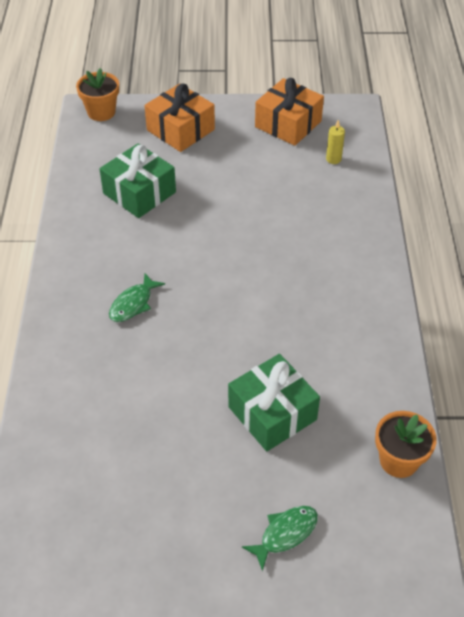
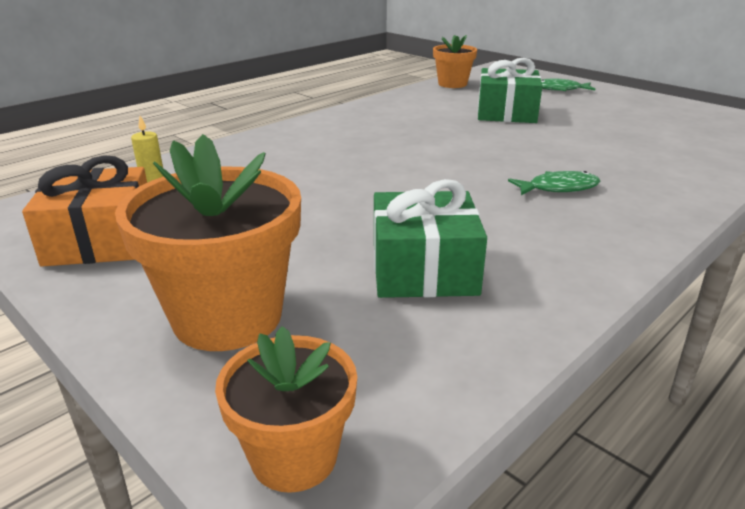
camera: 135 degrees left, 20 degrees down
(180, 130) = (227, 317): orange gift -> orange flower pot

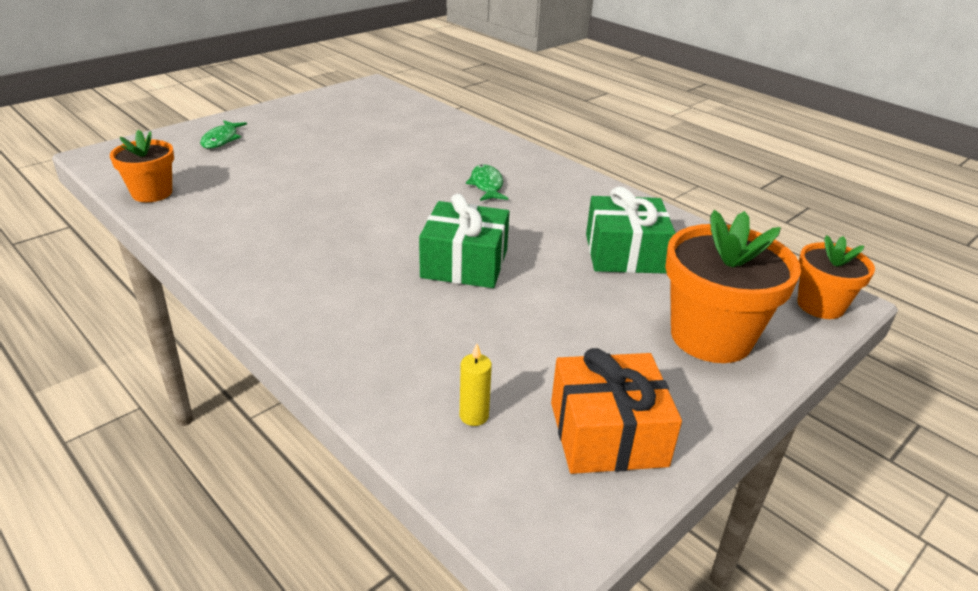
camera: 90 degrees left, 5 degrees up
(506, 113) = (288, 178): green gift -> green gift (464, 263)

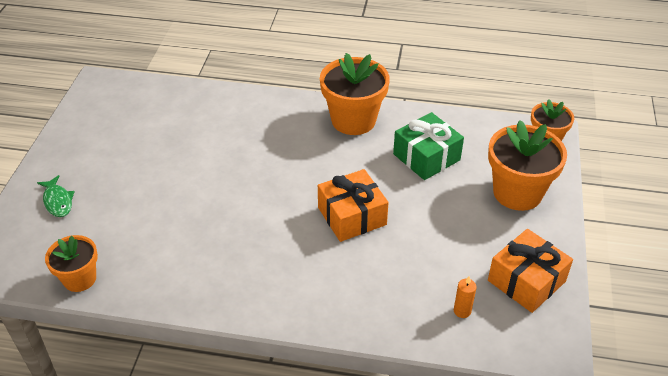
camera: 35 degrees left, 10 degrees up
(464, 263) = (352, 216): green gift -> orange gift
(474, 416) = (462, 311): yellow candle -> orange candle
(487, 185) = (295, 144): green fish -> none
(577, 192) = (353, 120): none -> orange flower pot

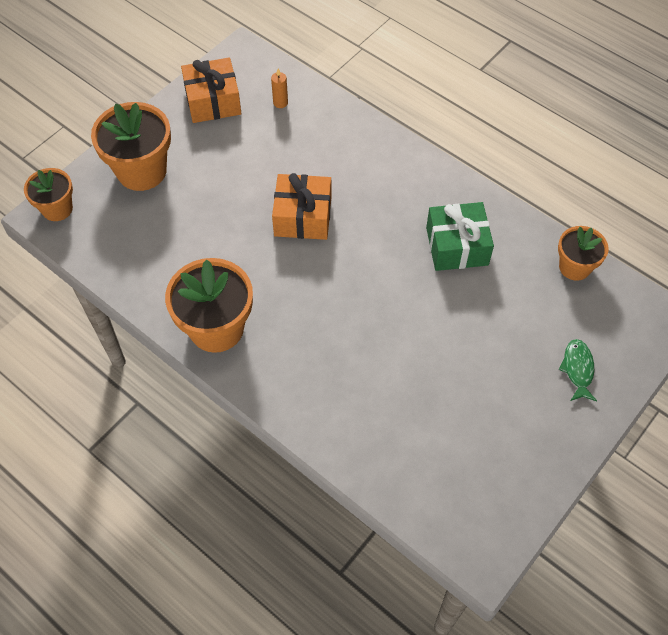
camera: 150 degrees left, 15 degrees up
(426, 157) = (184, 245): green gift -> green gift (457, 246)

